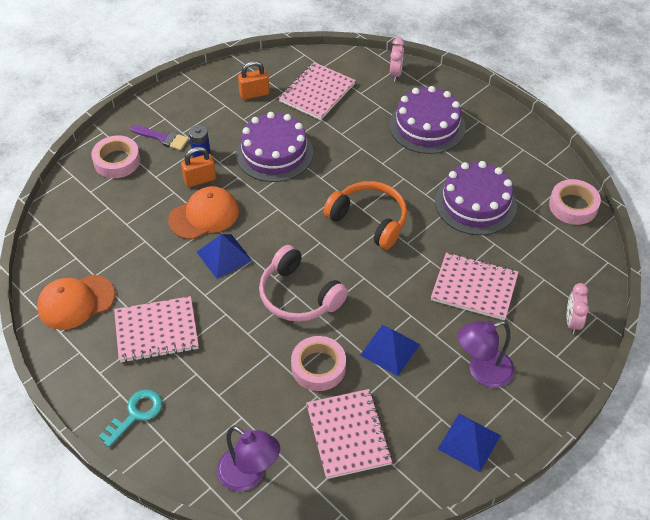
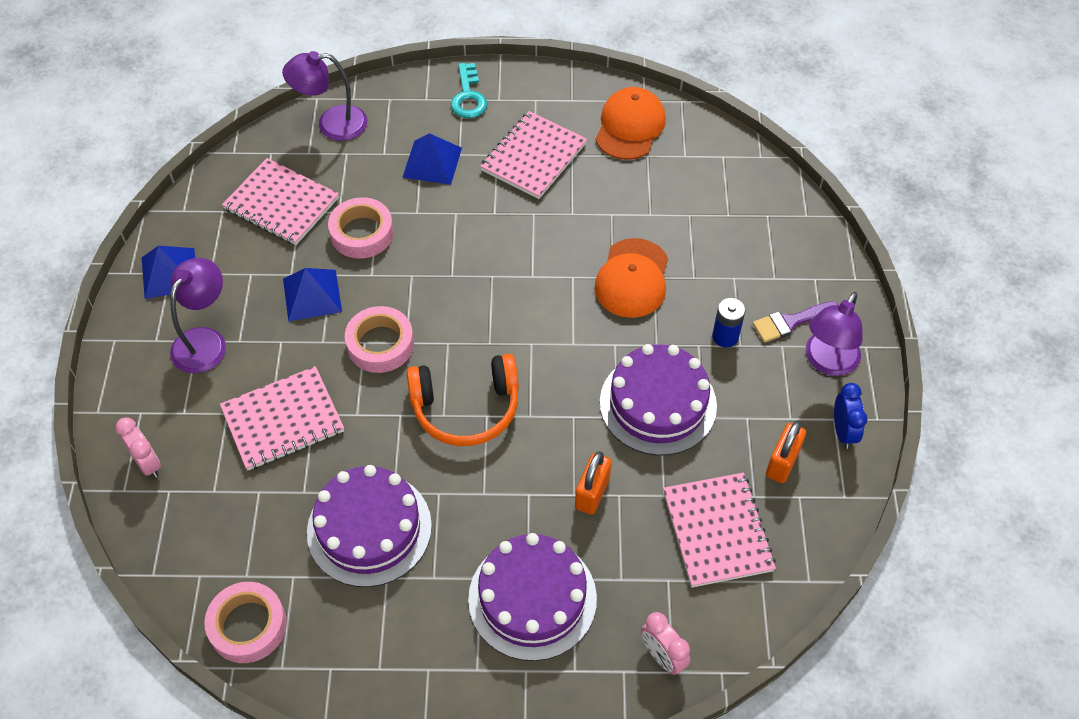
camera: 135 degrees right, 5 degrees up
(117, 161) = (792, 262): pink tape -> pink tape (380, 344)
(174, 111) = (827, 362): none -> purple lamp
(200, 179) = (688, 310): orange padlock -> orange padlock (592, 493)
(211, 85) = (843, 431): none -> blue clock
(224, 256) = (562, 257): blue pyramid -> blue pyramid (432, 162)
(299, 296) = (448, 277): pink headphones -> none

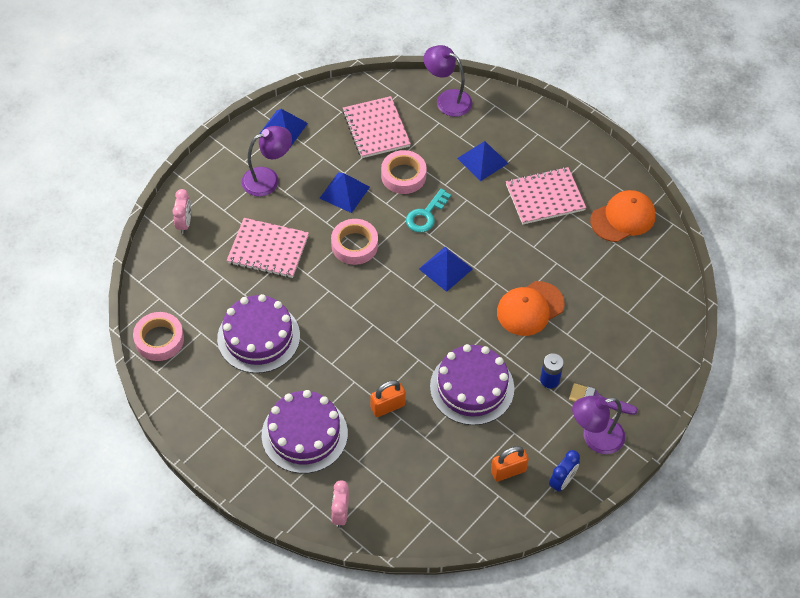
camera: 40 degrees right, 0 degrees up
(466, 408) = (366, 312): orange headphones -> none
(468, 97) = (542, 134): turquoise key -> turquoise key (426, 215)
(505, 299) = (445, 269): none -> blue pyramid
(717, 531) = (434, 477): pink notebook -> none

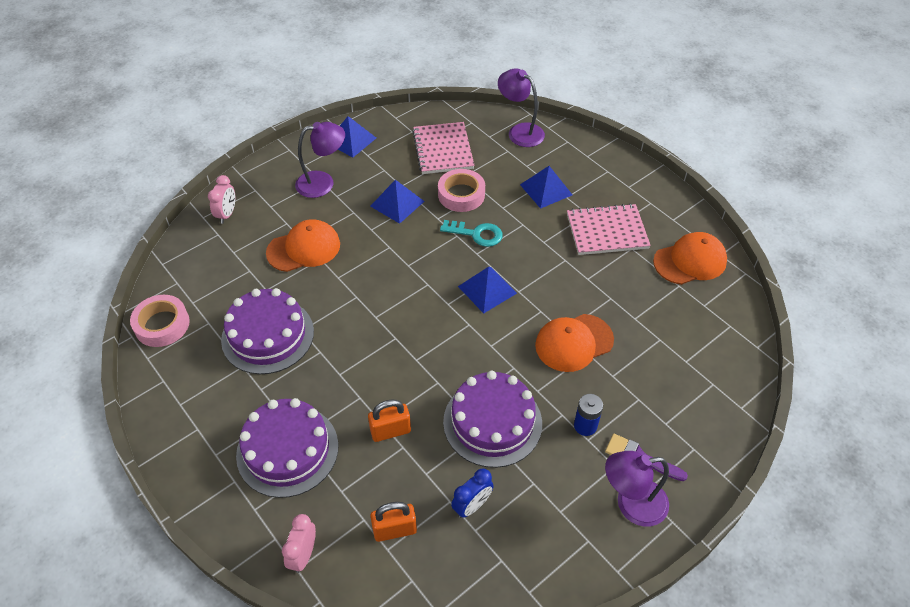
camera: 10 degrees right, 5 degrees down
(268, 249) = (304, 248): pink notebook -> orange cap
(354, 245) = (395, 255): pink tape -> none
(426, 215) = (476, 234): turquoise key -> turquoise key turned 120 degrees counterclockwise
(508, 471) = (518, 530): orange padlock -> orange padlock (395, 530)
(562, 482) = (583, 554): blue clock -> blue clock (472, 506)

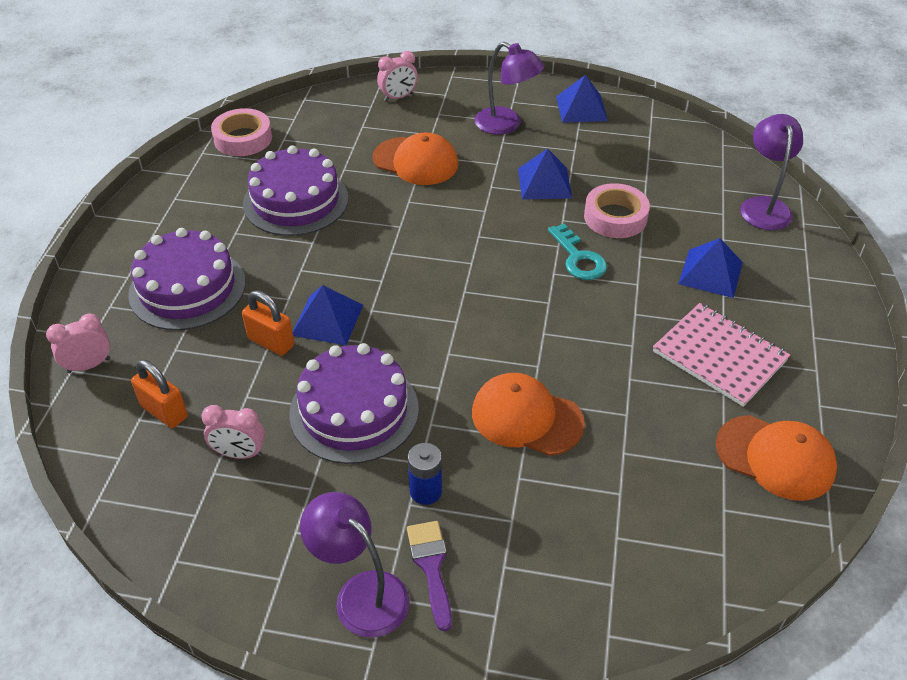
camera: 50 degrees right, 5 degrees down
(443, 150) = (656, 170): pink notebook -> none
(472, 506) = (239, 453): blue clock -> pink clock
(487, 290) = (516, 308): blue pyramid -> blue pyramid (327, 320)

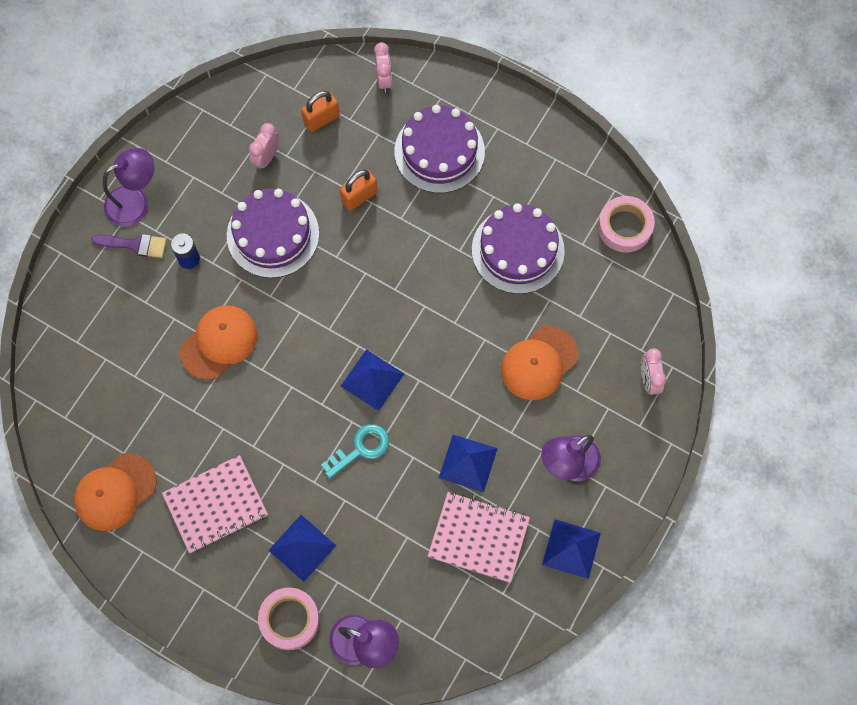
camera: 110 degrees right, 25 degrees up
(327, 320) = (367, 239): blue pyramid -> blue pyramid (372, 379)
(578, 258) = (361, 449): turquoise key -> turquoise key turned 150 degrees clockwise
(611, 160) = (478, 537): none -> pink notebook
(615, 217) = (399, 503): pink tape -> pink tape (289, 619)

